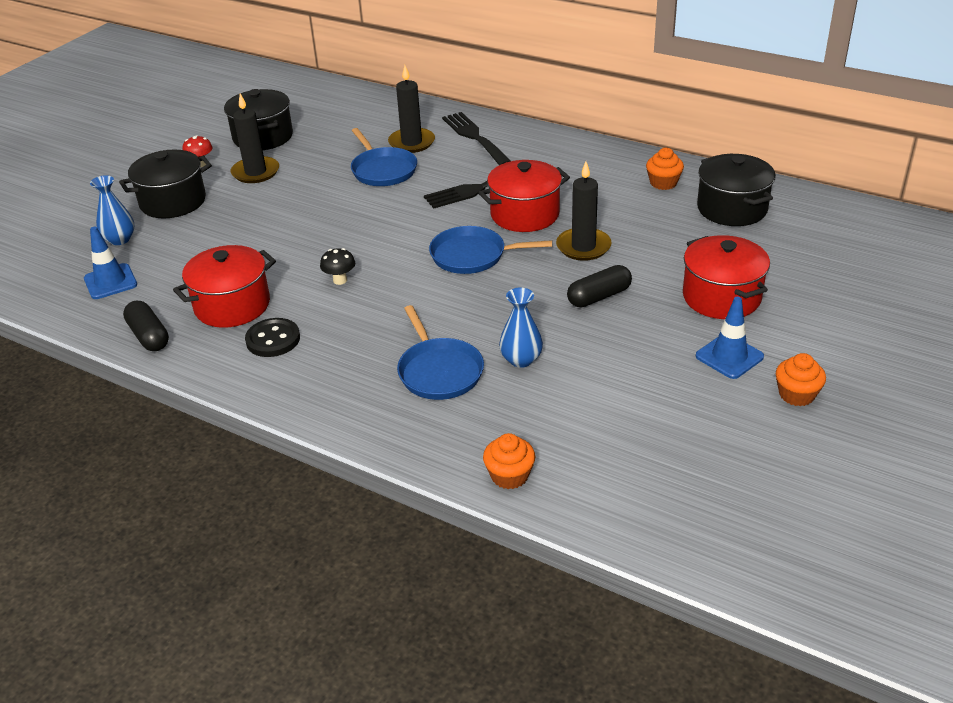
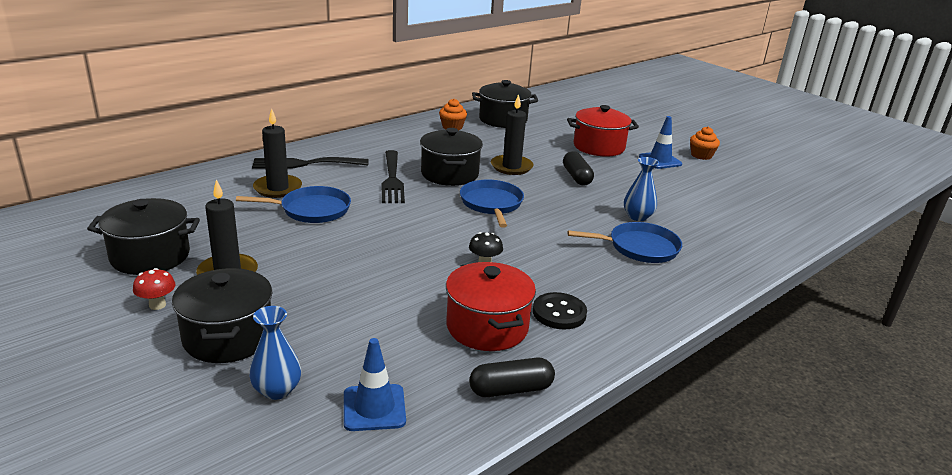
camera: 75 degrees left, 10 degrees down
(472, 256) = (491, 204): blue pan -> blue pan turned 150 degrees clockwise
(509, 476) = (764, 248): orange cupcake -> none
(525, 214) = (449, 174): red pot -> black pot

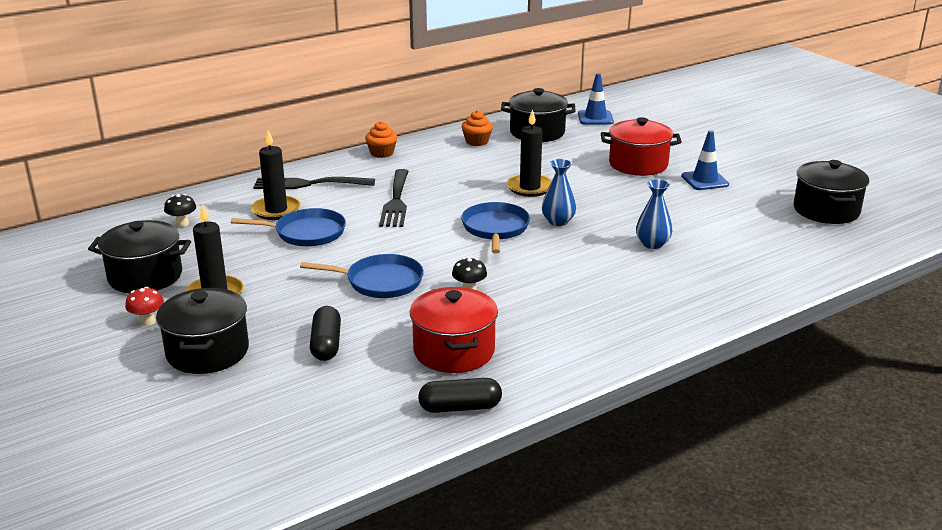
camera: 10 degrees right, 0 degrees up
(184, 202) = (182, 224): none -> black mushroom
(277, 390) = (244, 398): blue vase -> blue vase (558, 221)
(374, 408) = (328, 417): blue traffic cone -> blue traffic cone (595, 118)
(449, 174) = (459, 195): black pot -> black pot (826, 210)
(559, 313) = (531, 340): black button -> none
(576, 177) = (600, 199): black capsule -> black capsule (326, 344)
(639, 247) = (641, 277): blue pan -> blue pan (380, 282)
(701, 155) = (757, 174): orange cupcake -> orange cupcake (382, 153)

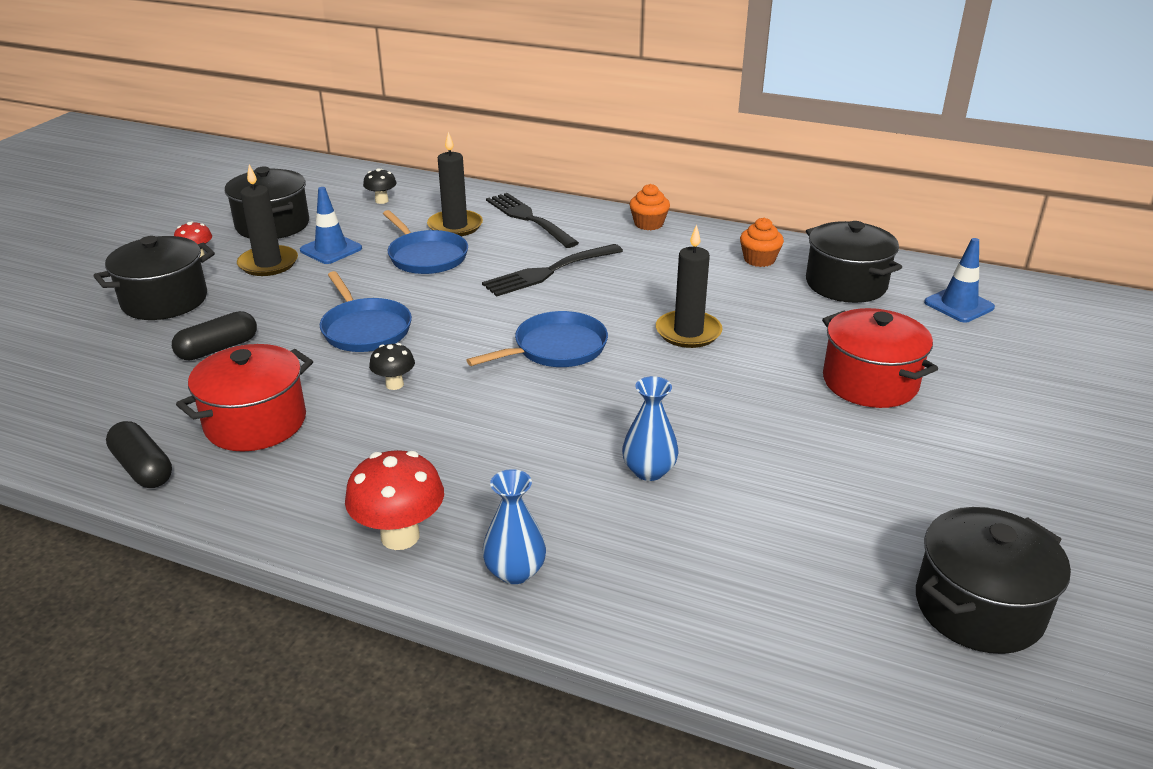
camera: 55 degrees right, 5 degrees up
(558, 221) = (625, 381): blue vase -> blue vase (515, 571)
(638, 331) = (400, 536): none -> red mushroom
(704, 180) = (904, 452): blue traffic cone -> blue traffic cone (331, 249)

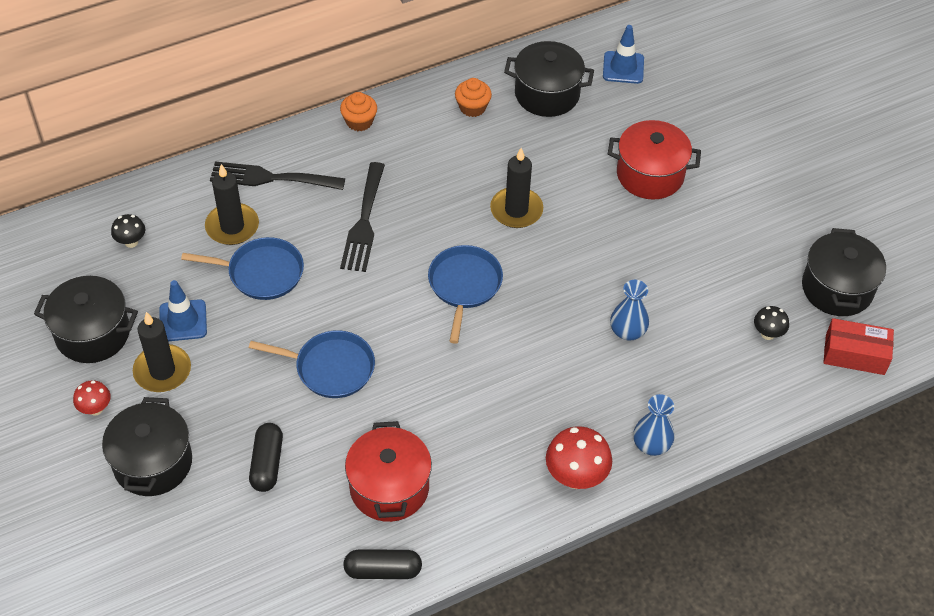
camera: 50 degrees left, 20 degrees up
(394, 384) = (419, 392): black mushroom -> black mushroom (767, 334)
(909, 688) = (855, 354): none -> red box

